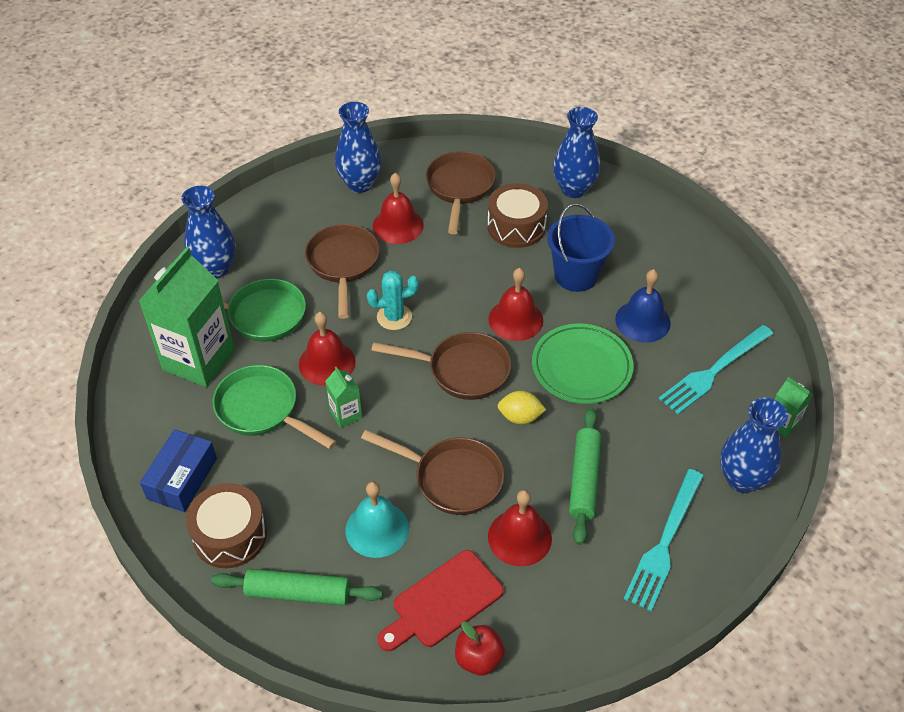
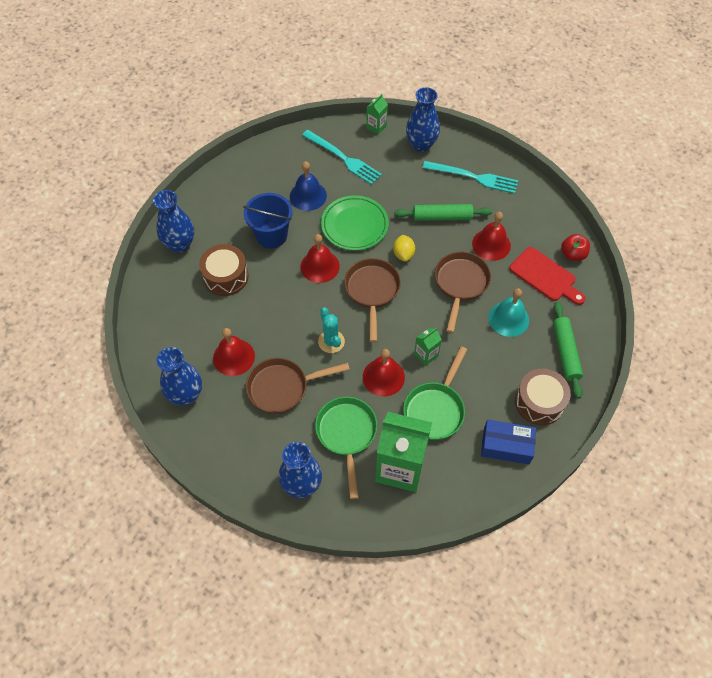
camera: 100 degrees left, 10 degrees up
(459, 188) = (185, 320): brown pan -> none

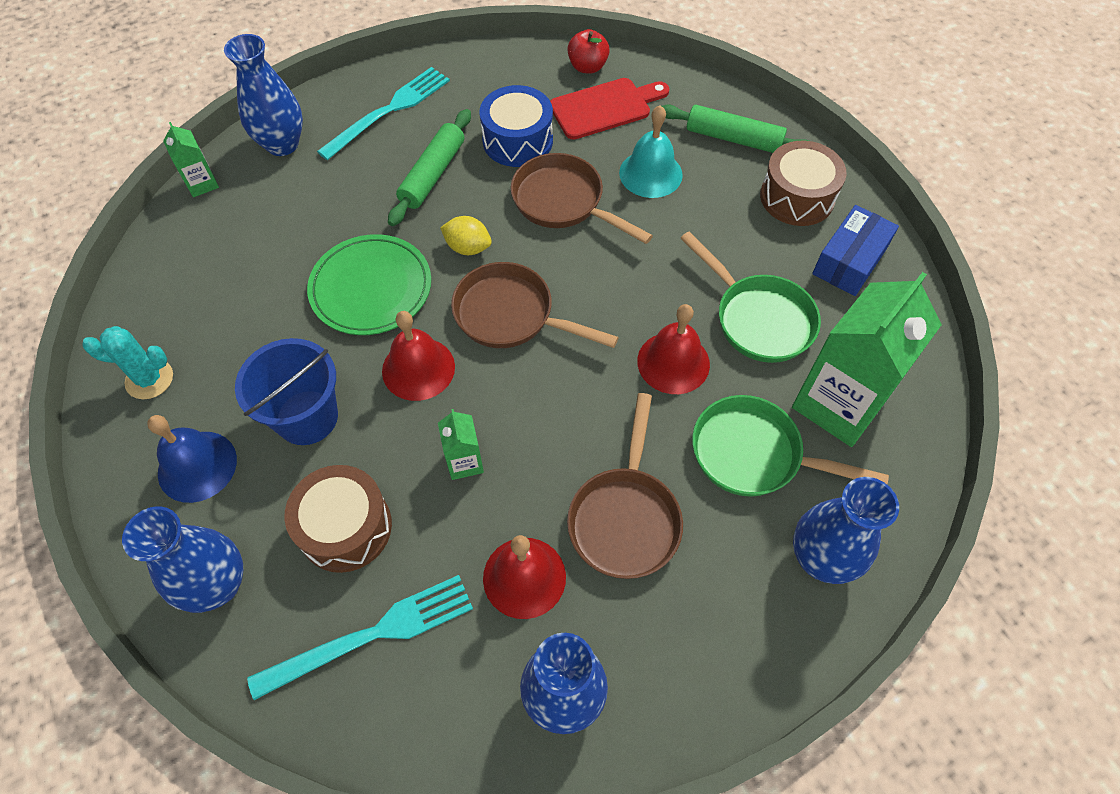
camera: 65 degrees left, 0 degrees up
(308, 196) = (264, 330): blue bell -> blue bell (197, 466)
(331, 341) = (573, 409): turquoise cactus -> turquoise cactus (149, 379)
(343, 158) = (227, 251): turquoise fork -> turquoise fork (371, 635)
(426, 355) = (661, 292): green carton -> green carton (464, 462)
(491, 244) = (517, 140): red bell -> blue drum

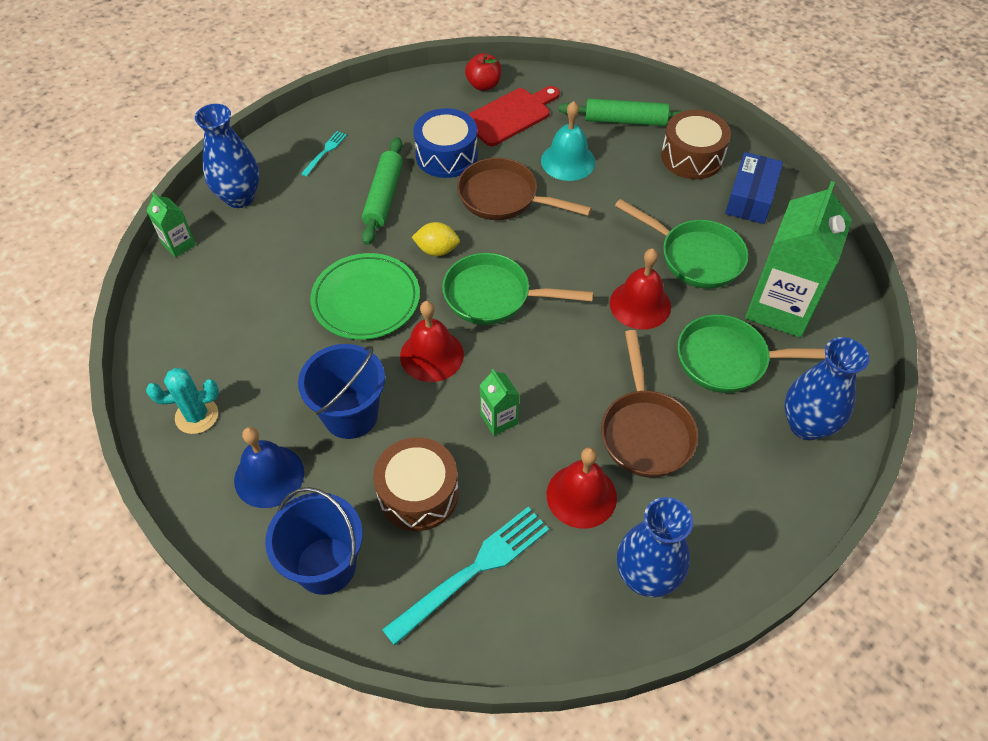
camera: 15 degrees left, 5 degrees down
(218, 585) = (326, 565): blue vase -> blue bucket
(389, 111) = (325, 152): turquoise fork -> turquoise fork, size x0.49
(511, 315) = (494, 296): brown pan -> green pan

